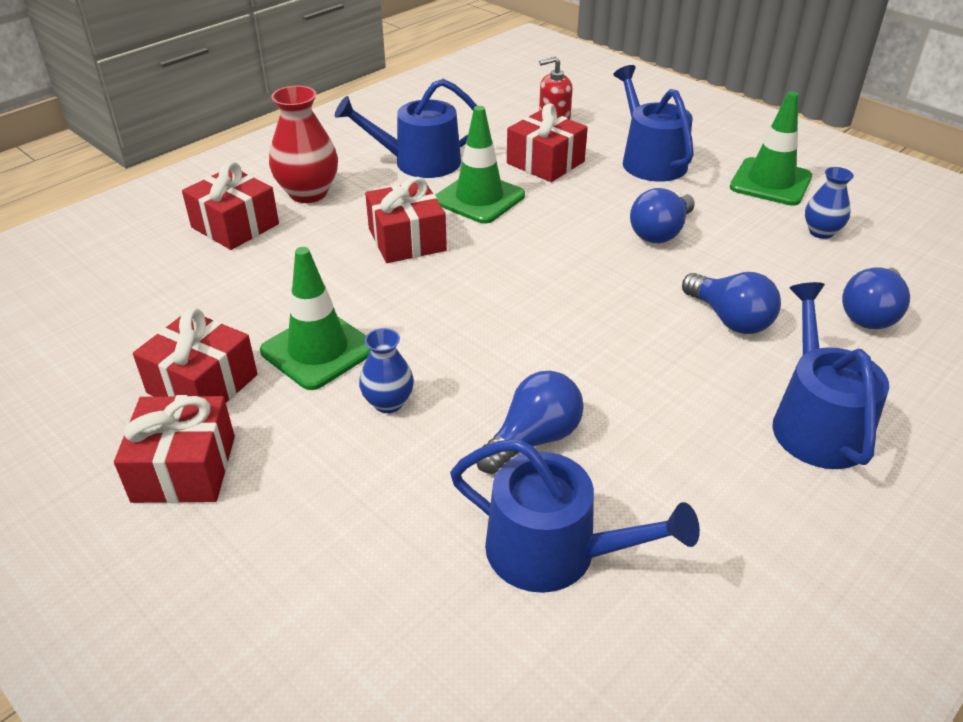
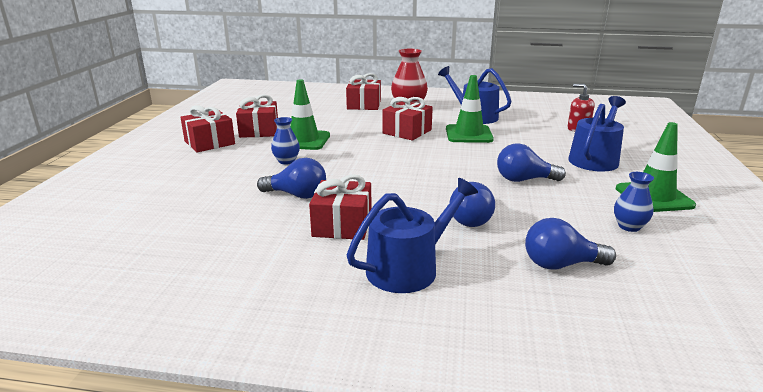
camera: 55 degrees right, 15 degrees down
(545, 162) = (532, 138): red gift -> red gift (342, 224)
(554, 551) = (224, 219): blue watering can -> none

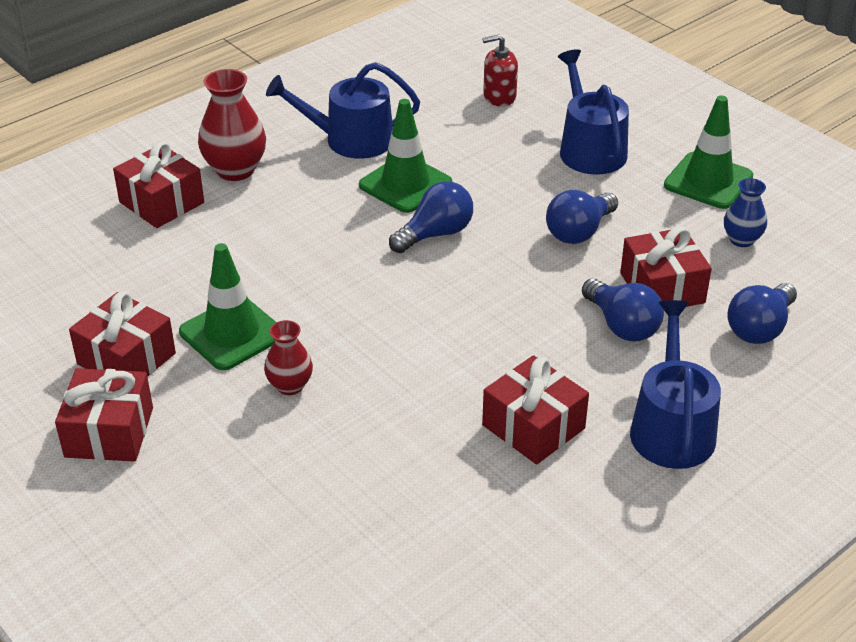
camera: 50 degrees left, 15 degrees up
(286, 161) = (290, 386): blue vase -> red vase
(297, 195) = (413, 426): blue light bulb -> blue light bulb (435, 234)
(407, 131) = (327, 226): red gift -> red gift (662, 288)

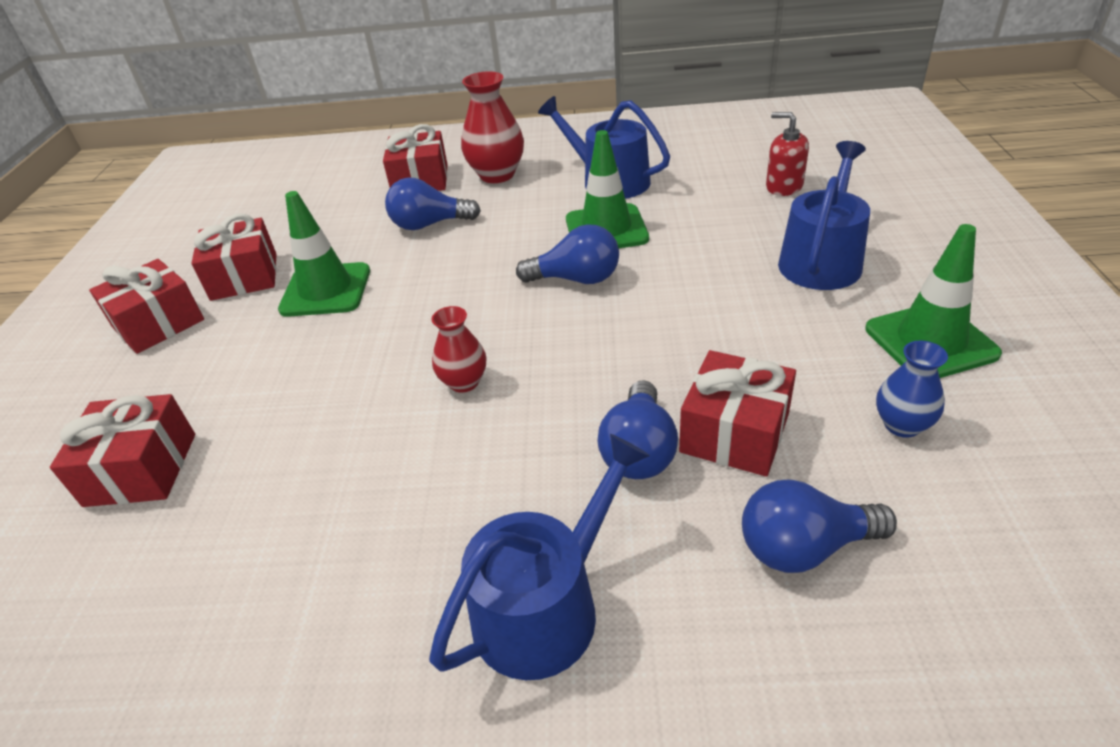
camera: 45 degrees right, 0 degrees up
(290, 386) = (300, 351): red vase -> red vase (464, 382)
(533, 427) = (416, 508): red gift -> red gift (141, 469)
(579, 232) = (713, 333): blue light bulb -> blue light bulb (429, 224)

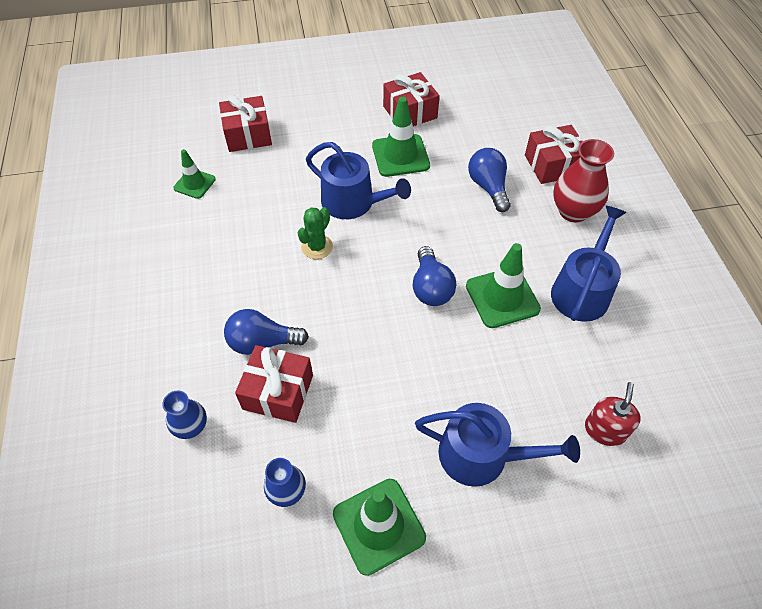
camera: 75 degrees right, 15 degrees up
(158, 323) = (359, 93): red gift -> none
(217, 558) = (194, 184): none -> green traffic cone
(464, 382) = (317, 247): red vase -> green cactus
(546, 606) = (162, 314): blue watering can -> blue watering can (353, 202)
(804, 547) = (191, 427): blue light bulb -> blue vase

